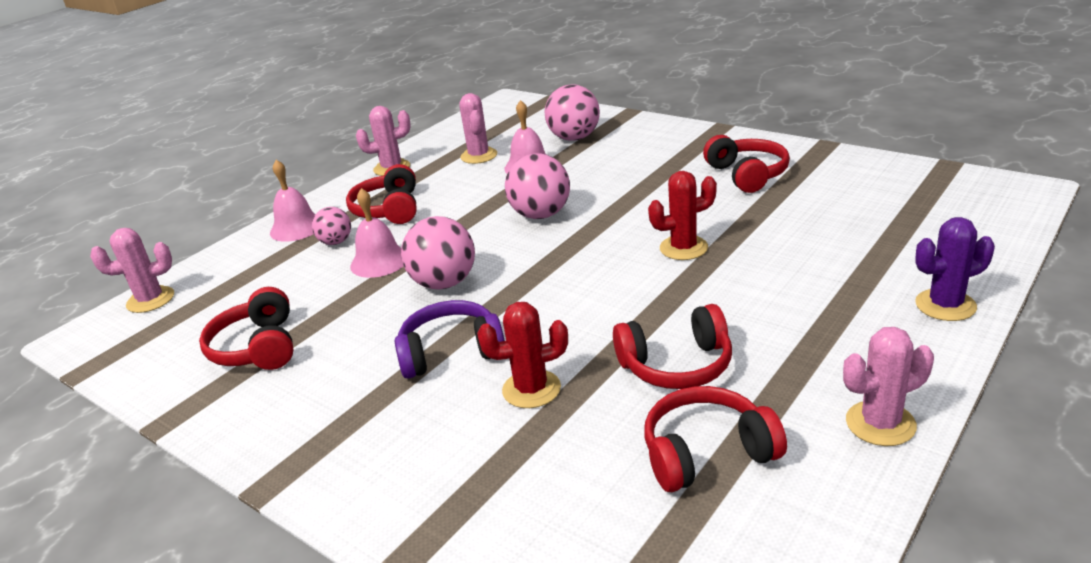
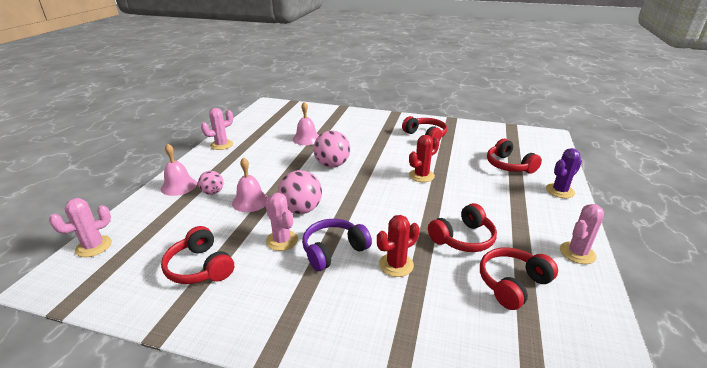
camera: 25 degrees left, 0 degrees up
(389, 209) = (236, 169): red headphones -> red headphones (509, 165)
(479, 156) = (272, 134): pink cactus -> pink cactus (282, 240)
(574, 138) = (322, 122): pink ball -> none

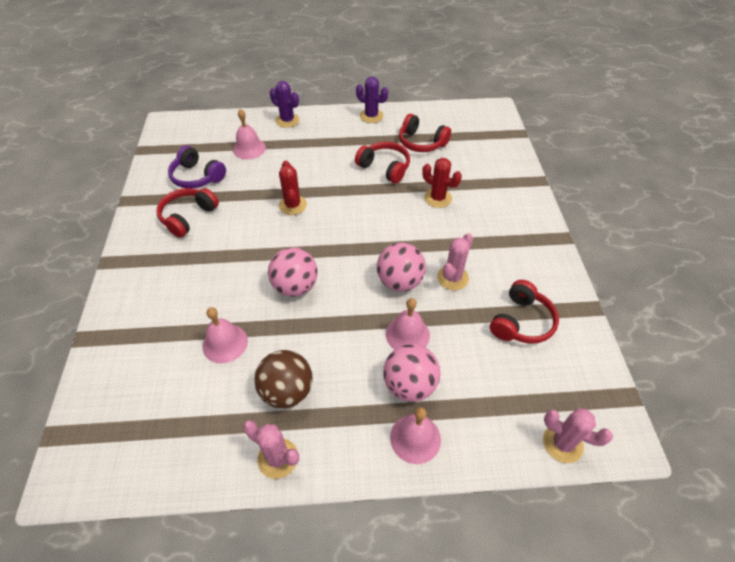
camera: 110 degrees left, 20 degrees up
(213, 192) = (409, 385): pink ball -> pink ball, size x1.70
(256, 152) = (287, 391): none -> brown ball
(333, 250) = (444, 238): purple headphones -> purple headphones (197, 177)
(421, 176) = (292, 205): red cactus -> red cactus turned 45 degrees clockwise
(509, 165) = (249, 148): red headphones -> pink bell
(577, 253) = (371, 116): pink cactus -> purple cactus

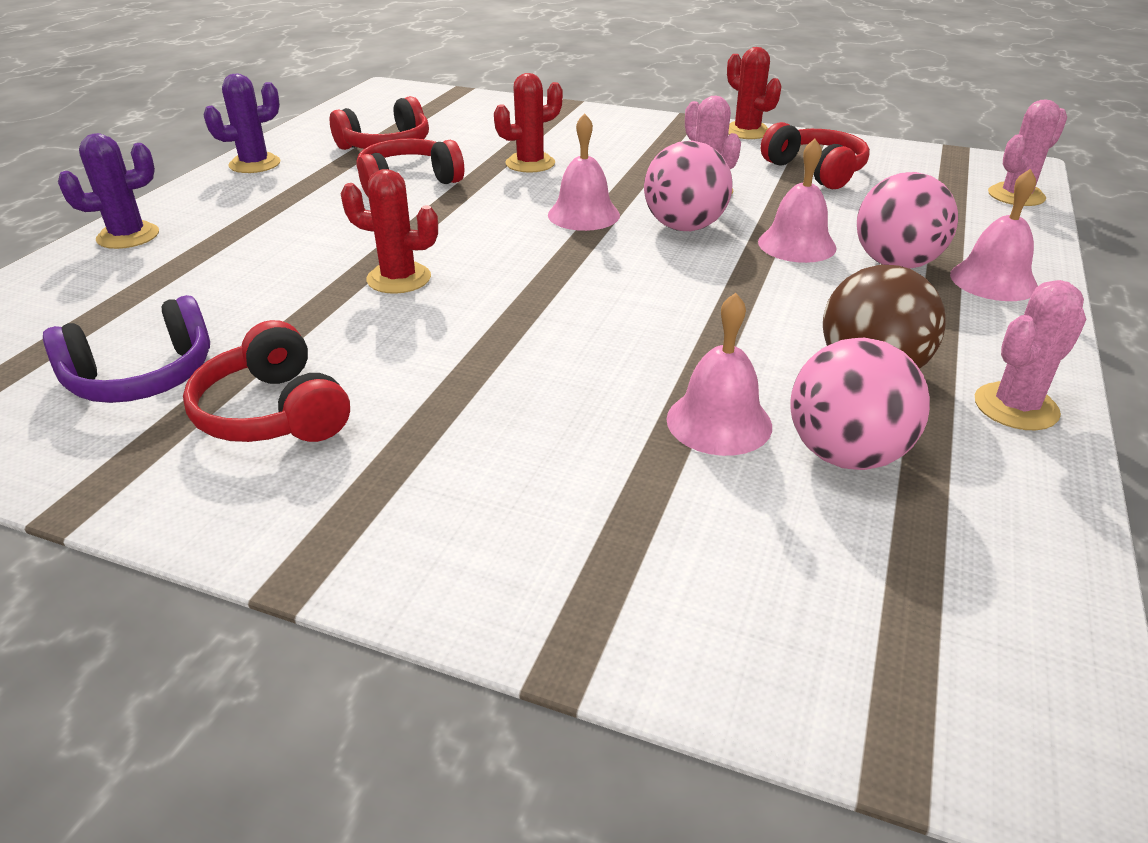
camera: 65 degrees left, 15 degrees down
(249, 148) = (148, 293): pink bell -> pink bell (583, 215)
(295, 286) = (623, 316): pink ball -> pink ball (846, 455)
(562, 272) = (747, 131): none -> red cactus

